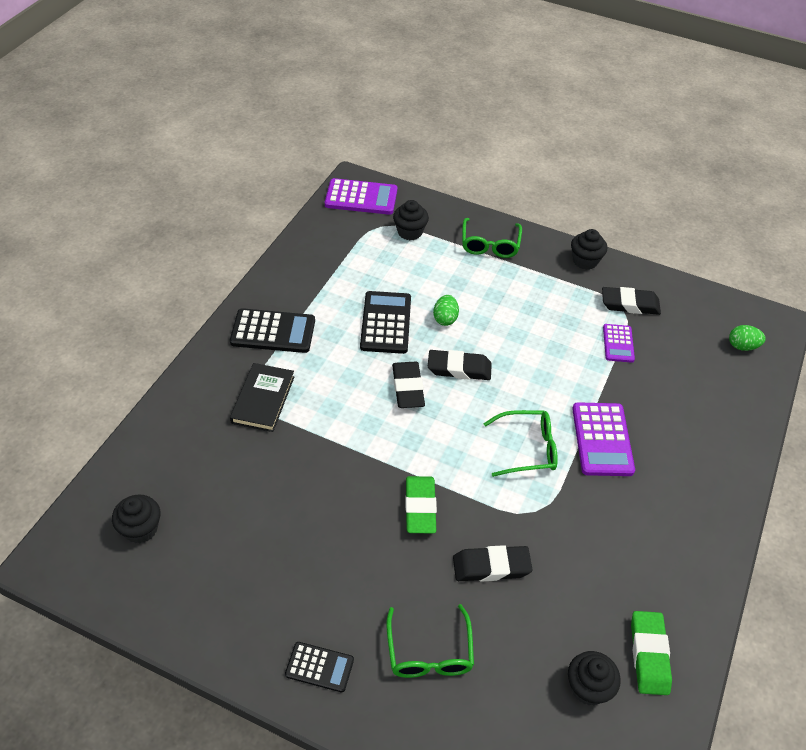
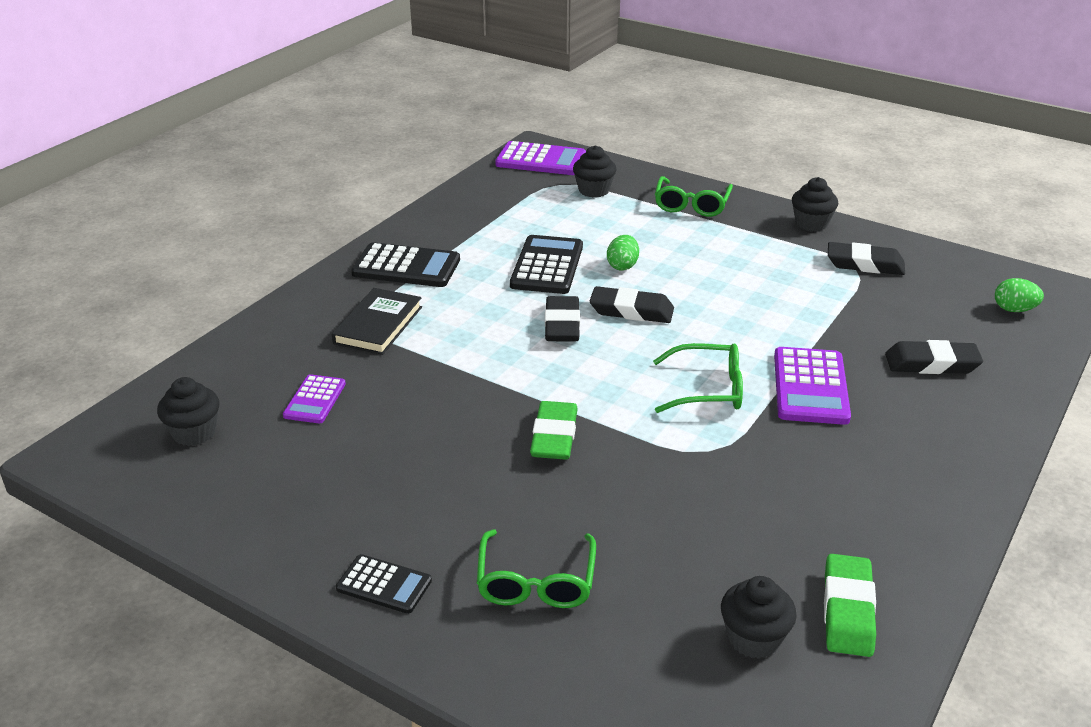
camera: 10 degrees right, 15 degrees down
(491, 566) = (638, 501): black eraser -> black eraser (931, 364)
(618, 343) = (844, 299): purple calculator -> purple calculator (315, 400)

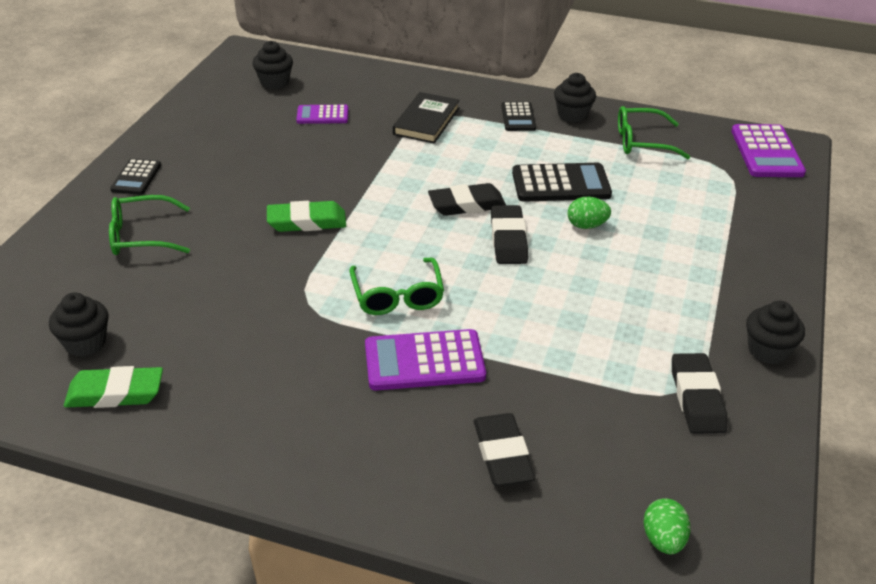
camera: 75 degrees right, 5 degrees up
(378, 325) = (426, 121): black book -> black book turned 75 degrees counterclockwise
(406, 267) = (518, 117): black calculator -> black calculator, size x0.60
(594, 190) = (727, 191): black cupcake -> black cupcake (572, 115)
(691, 205) = (746, 257): green glasses -> green glasses (642, 142)

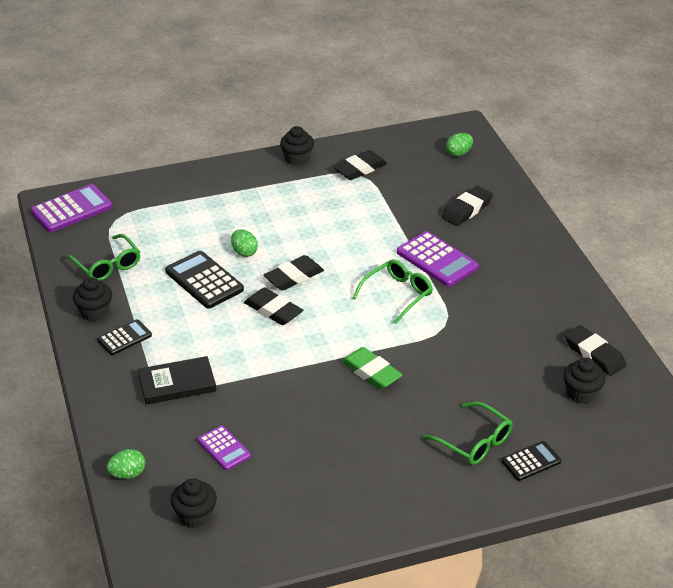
camera: 125 degrees left, 0 degrees up
(115, 393) = (594, 354): green eraser -> black eraser
(136, 177) = (419, 497): black calculator -> black calculator (531, 461)
(353, 71) = (127, 474): none -> green egg

